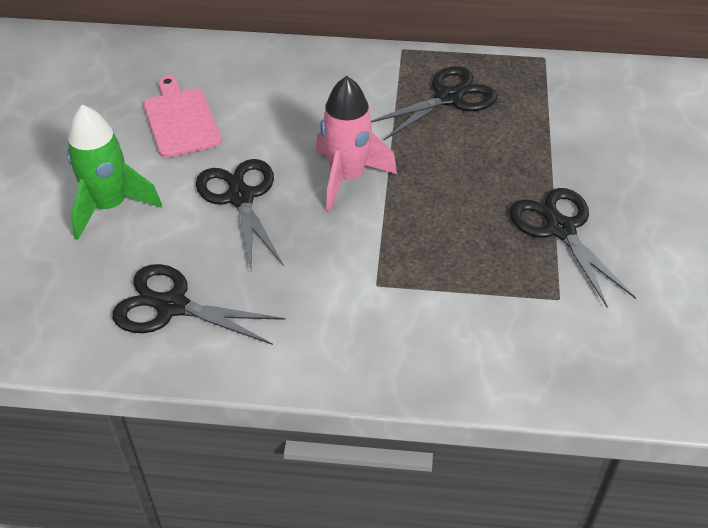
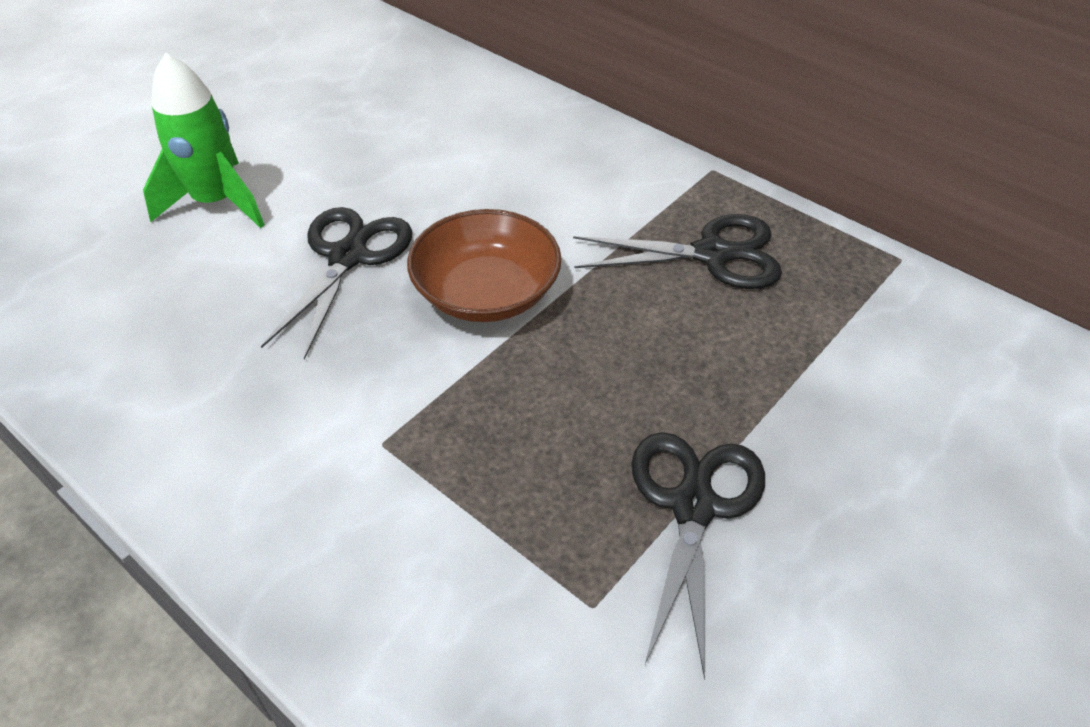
camera: 35 degrees right, 0 degrees up
(172, 306) = (150, 341): black scissors -> none
(181, 120) = (381, 144): pink cutting board -> none
(347, 177) = (486, 292): pink rocket -> brown bowl

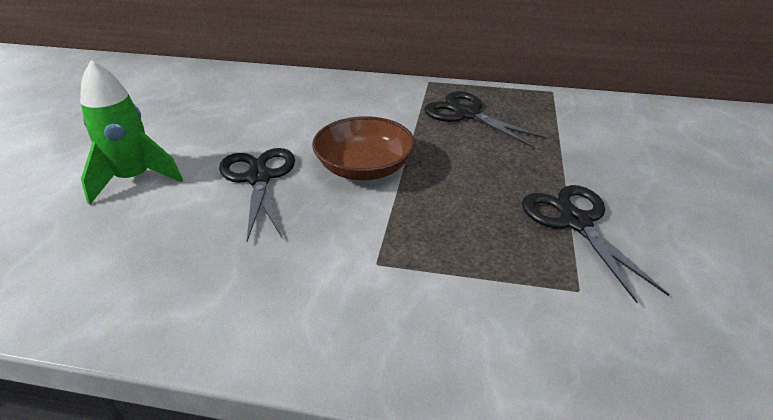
camera: 30 degrees left, 10 degrees down
(712, 254) = (466, 114): black scissors -> black scissors turned 105 degrees counterclockwise

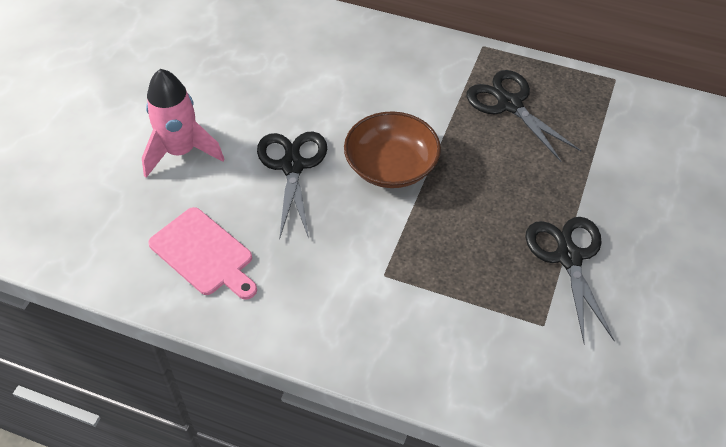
camera: 10 degrees right, 15 degrees up
(134, 179) = (181, 151): green rocket -> pink rocket
(153, 269) = (204, 254): none -> pink cutting board

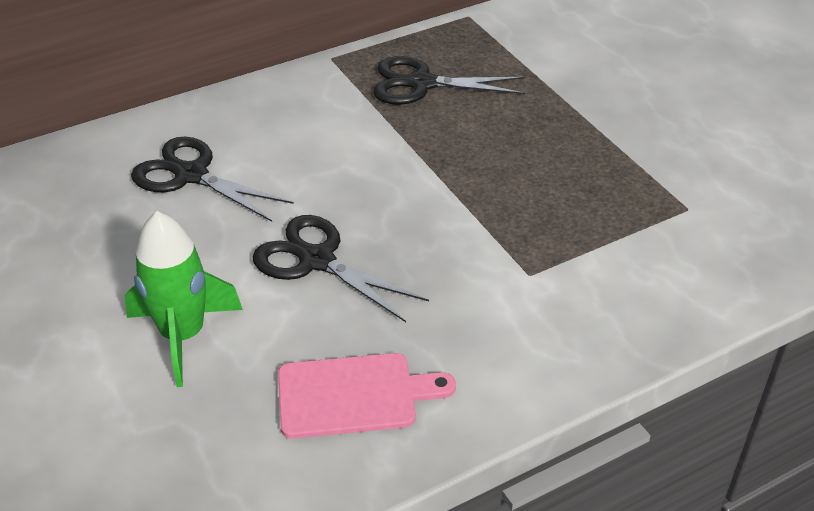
camera: 50 degrees left, 10 degrees down
(181, 151) = (183, 335): pink rocket -> green rocket
(391, 166) = (402, 194): brown bowl -> none
(568, 257) = (631, 152): black scissors -> black scissors (191, 175)

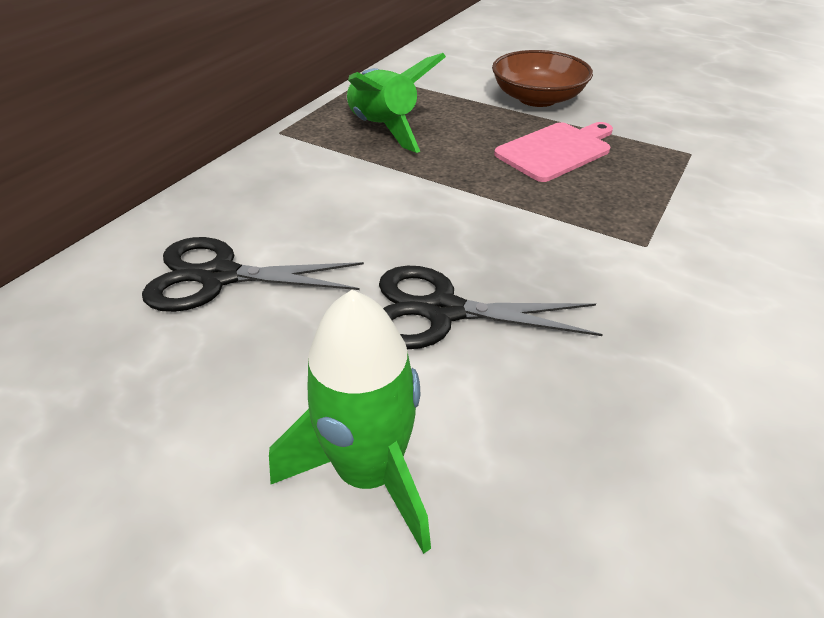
camera: 30 degrees left, 0 degrees up
(354, 395) = (638, 446): pink cutting board -> pink cutting board (556, 150)
(421, 84) = (383, 129): black scissors -> green rocket
(605, 96) = (537, 98): none -> brown bowl

